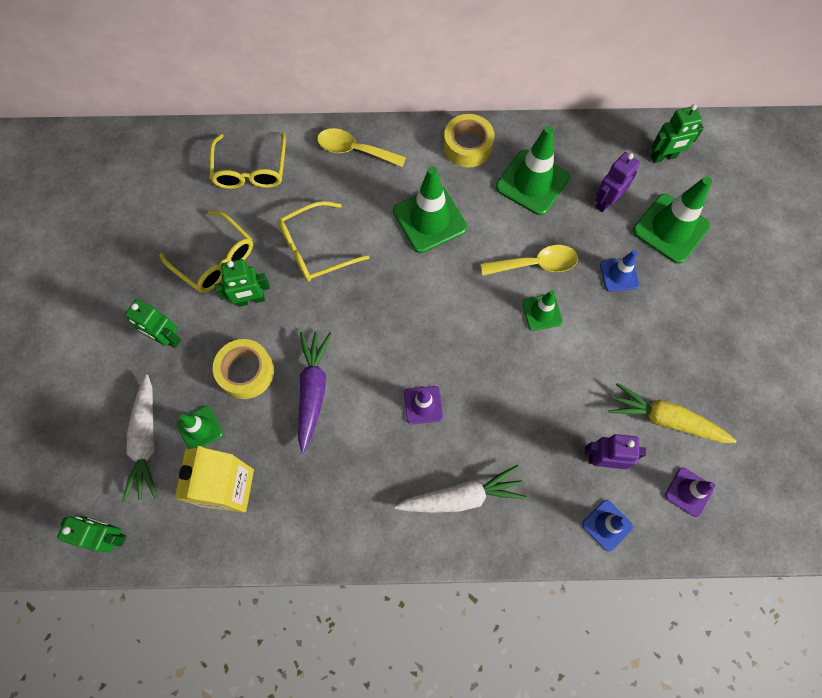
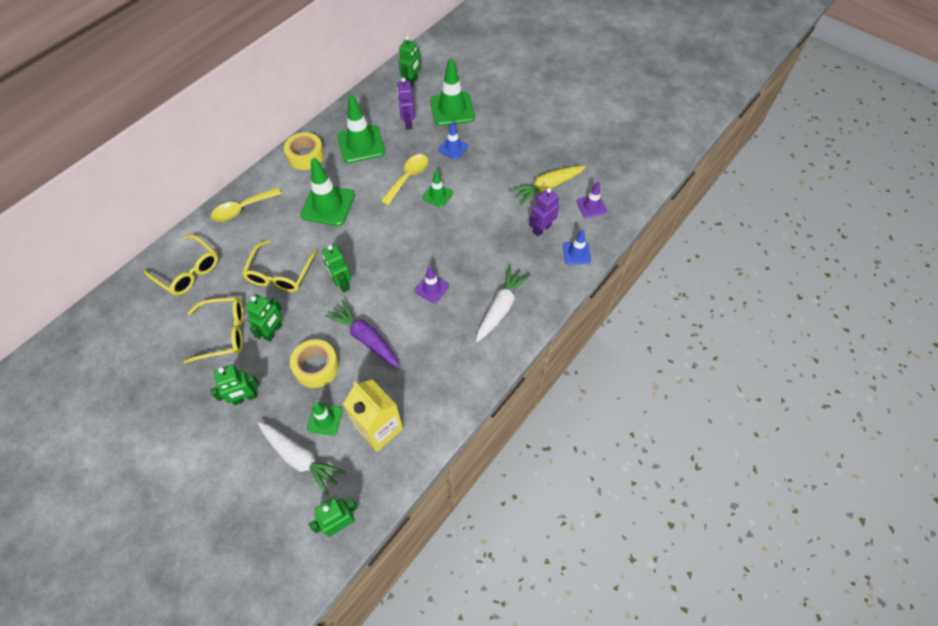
camera: 50 degrees left, 10 degrees down
(353, 314) = (342, 283): none -> green robot

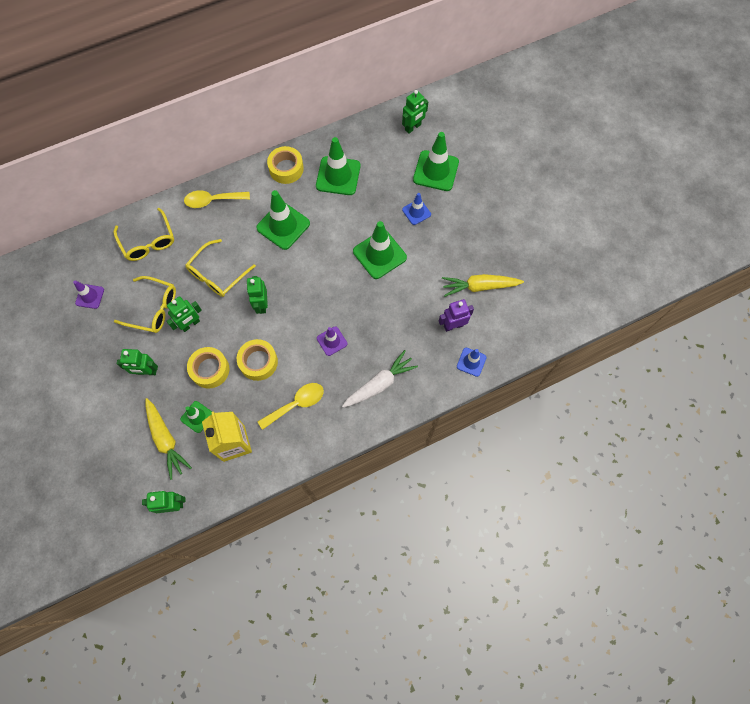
camera: 25 degrees right, 10 degrees up
(300, 458) = (166, 440): white carrot -> yellow carrot
(365, 338) = (258, 362): purple carrot -> yellow tape
(408, 123) = (389, 170): purple robot -> none
(408, 177) = (363, 226): yellow spoon -> yellow spoon (296, 404)
(437, 195) = (379, 254): green traffic cone -> green traffic cone, size x1.80
(591, 206) = (509, 322): purple traffic cone -> purple traffic cone (90, 296)

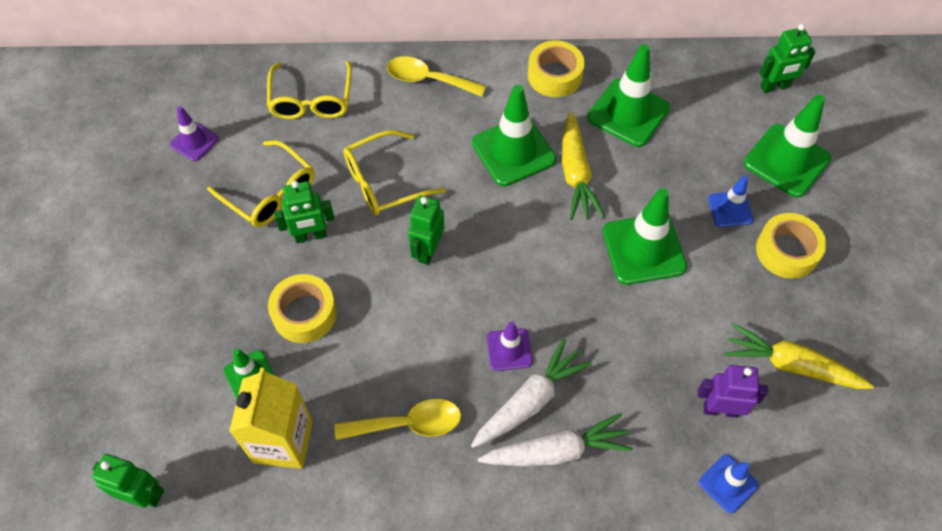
camera: 25 degrees right, 10 degrees down
(146, 372) = (213, 277): green robot -> none
(166, 440) = (187, 390): yellow carrot -> yellow carrot (576, 174)
(258, 362) = (381, 333): yellow tape -> yellow tape (787, 251)
(355, 364) = (529, 401): none -> white carrot

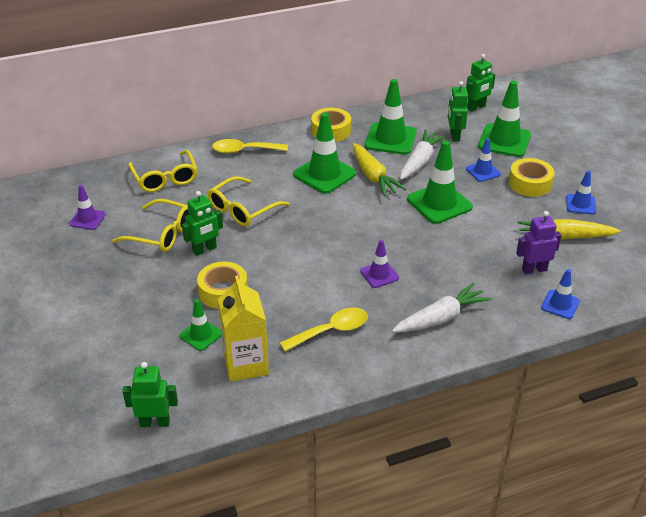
camera: 20 degrees left, 20 degrees down
(427, 251) = (294, 238): green robot -> green robot (454, 136)
(529, 401) = (408, 297): white carrot -> white carrot (420, 161)
(842, 312) = (580, 204): none -> blue traffic cone

